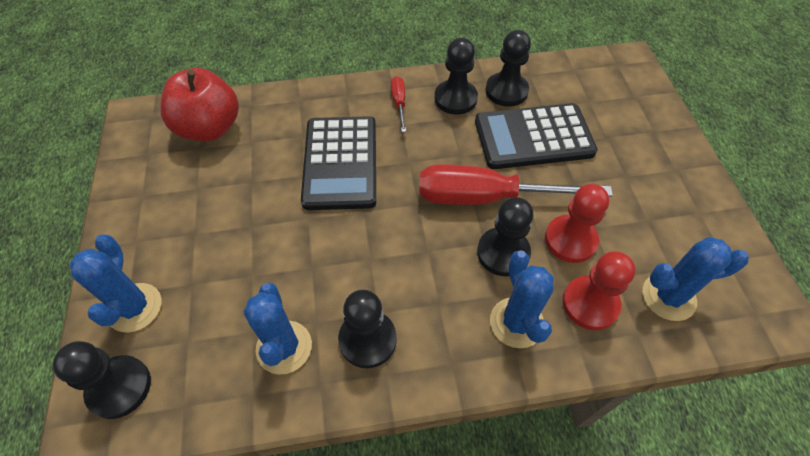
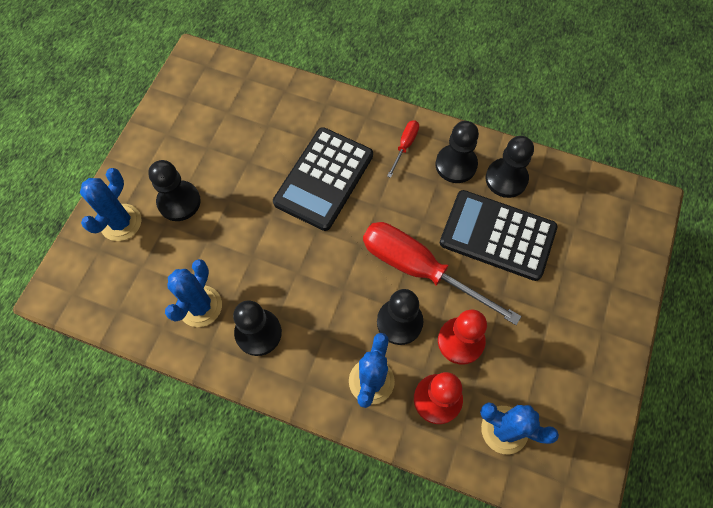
camera: 30 degrees right, 10 degrees up
(119, 387) = (86, 275): black pawn -> black pawn (179, 202)
(209, 128) = (243, 97): red apple -> none

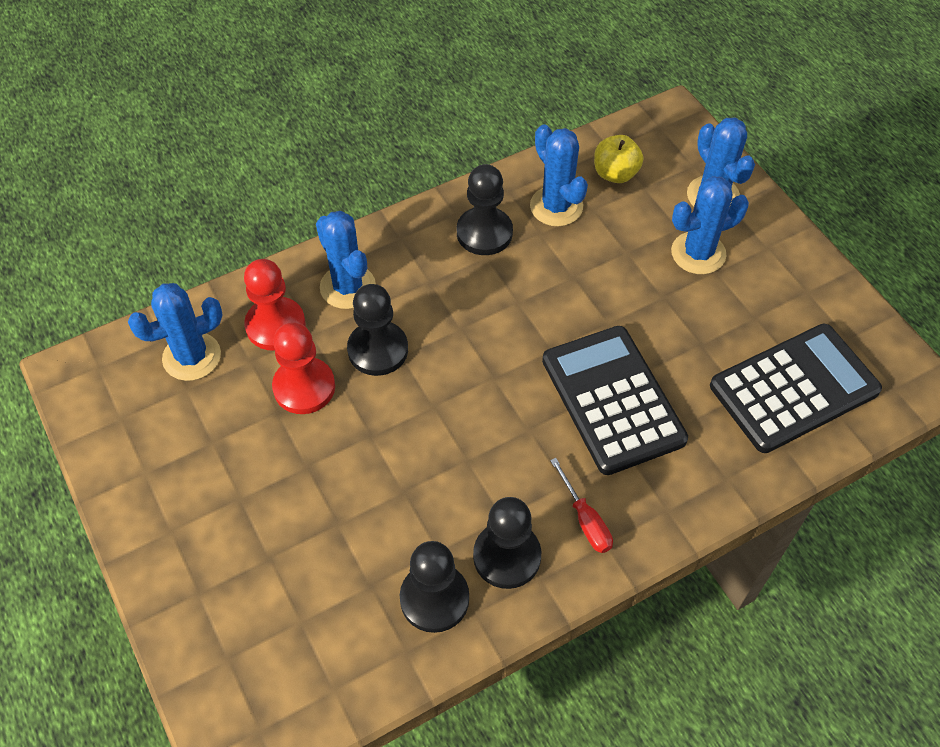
camera: 130 degrees right, 10 degrees down
(142, 291) = (615, 174): none -> yellow apple
(179, 202) = (698, 253): black pawn -> blue cactus
(419, 269) = (414, 410): red screwdriver -> none
(497, 235) = (374, 521): black calculator -> black calculator (794, 388)

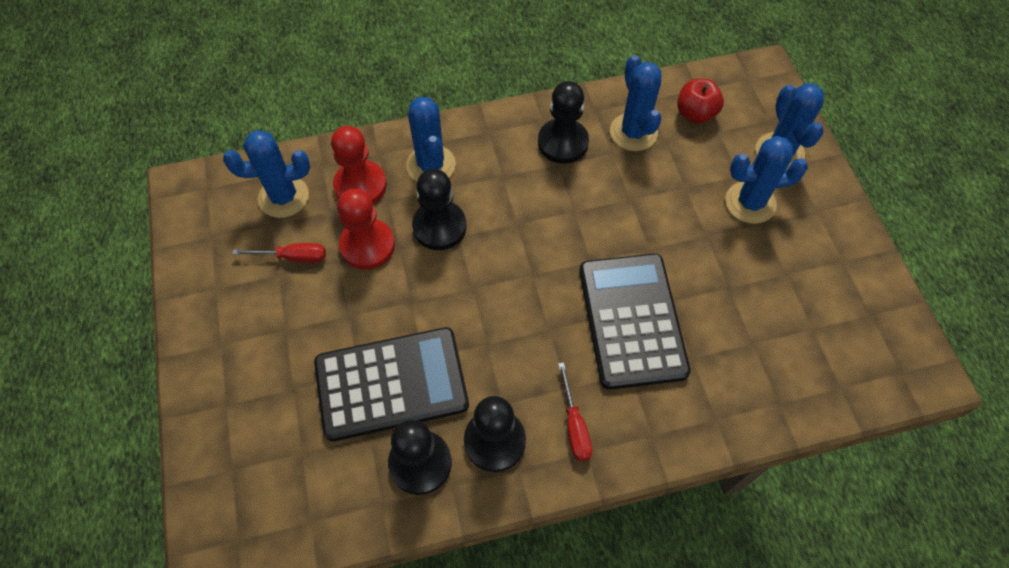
camera: 15 degrees right, 5 degrees up
(223, 418) = (293, 257): none -> red screwdriver
(615, 174) = (695, 113): yellow apple -> red apple
(794, 388) = (803, 350): black calculator -> black calculator (391, 384)

